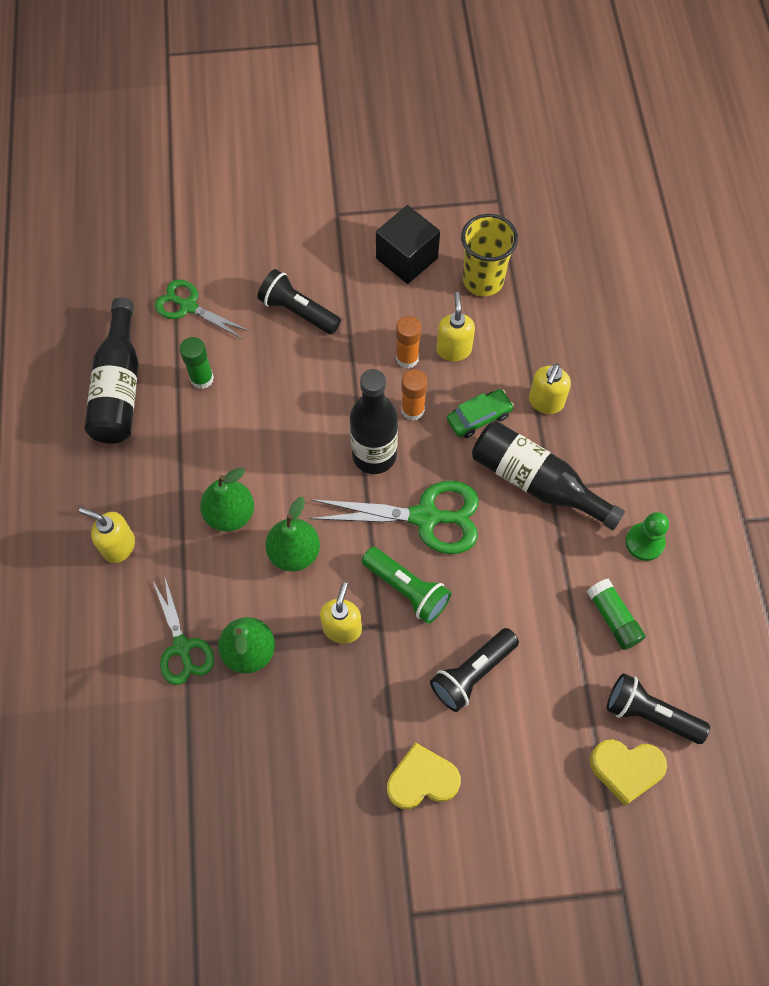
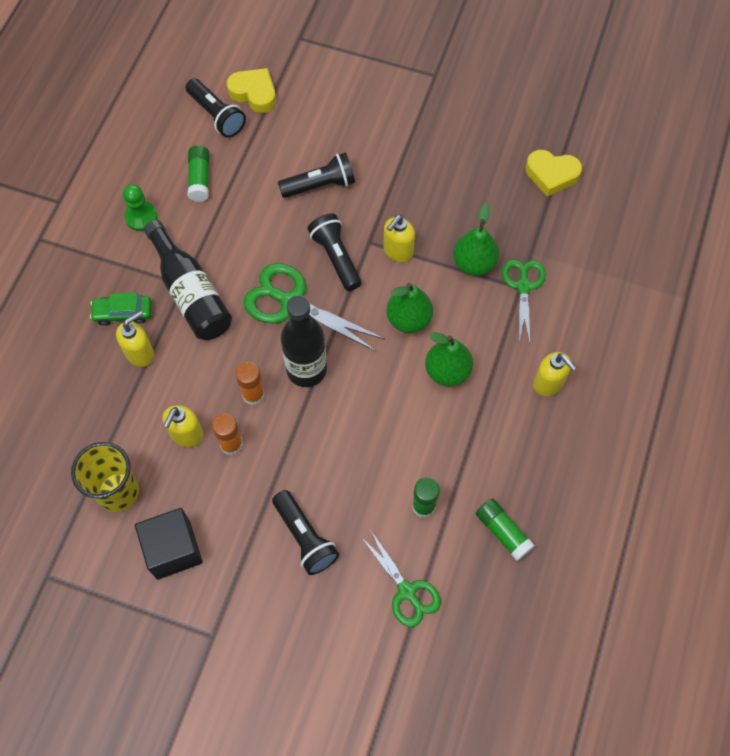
camera: 155 degrees left, 0 degrees up
(119, 387) = (502, 532): black bottle -> green glue stick
(407, 589) = (336, 257): green flashlight -> black flashlight
(422, 780) = (390, 139): yellow heart -> yellow heart (551, 175)
(479, 417) = (202, 364): green car -> green car (123, 313)

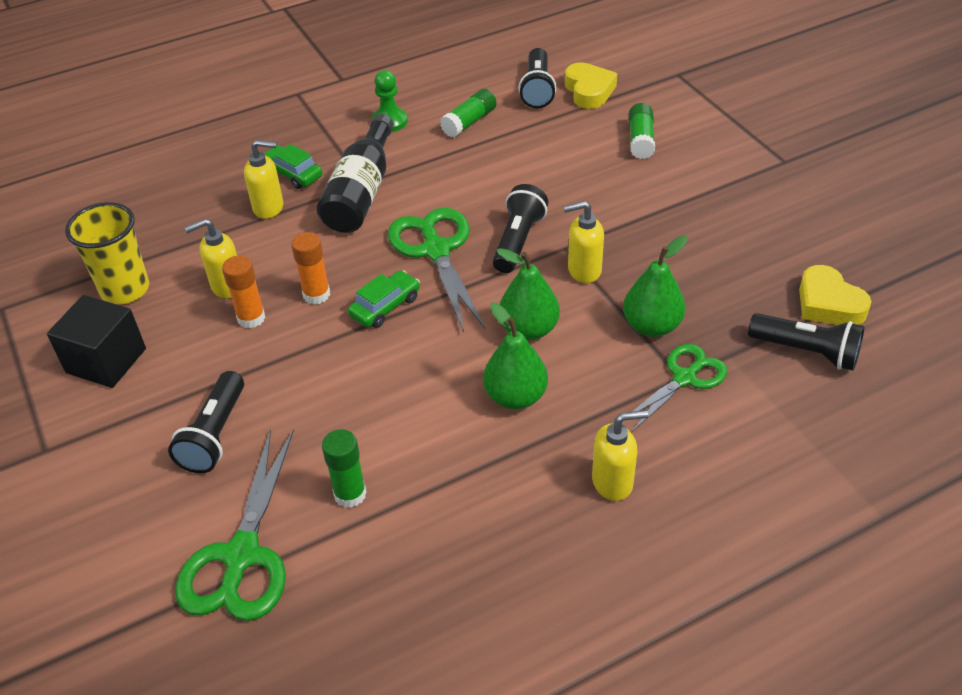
camera: 45 degrees right, 20 degrees down
(306, 369) = (385, 306): black bottle -> green car
(320, 185) = (569, 181): black flashlight -> black flashlight (806, 352)
(407, 591) = (241, 556): green scissors -> green scissors, size x1.54
(502, 532) = (399, 581): green glue stick -> green glue stick (640, 140)
(548, 383) = (613, 482): yellow soap dispenser -> yellow soap dispenser turned 105 degrees counterclockwise

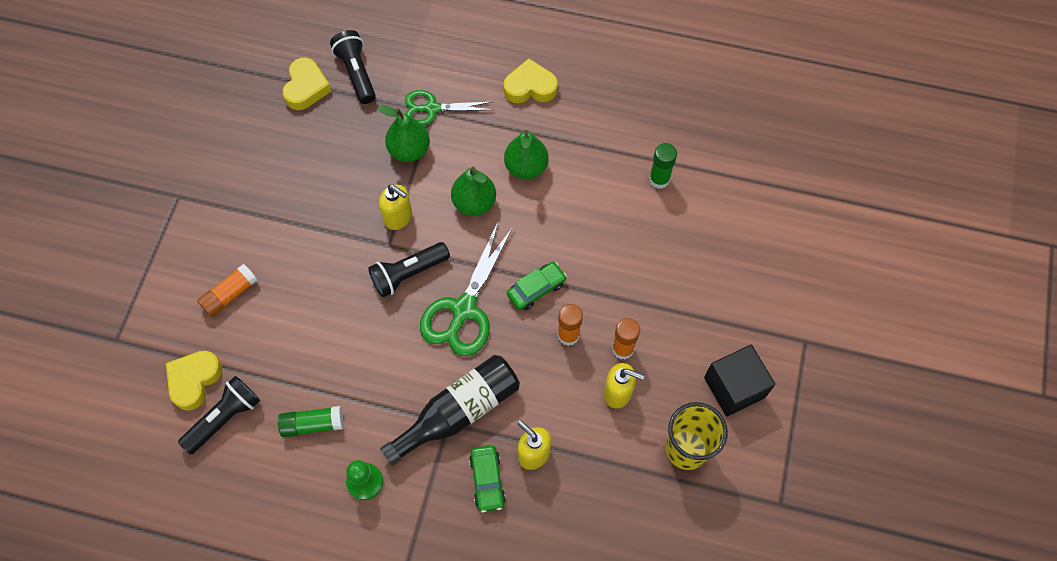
camera: 140 degrees left, 20 degrees up
(215, 435) = (703, 273): black flashlight -> none
(241, 556) = (737, 188): green scissors -> none
(385, 306) = (536, 289): green car -> green car turned 150 degrees clockwise
(613, 482) = (530, 87): yellow soap dispenser -> yellow heart
(640, 140) = (230, 295): green glue stick -> orange glue stick

